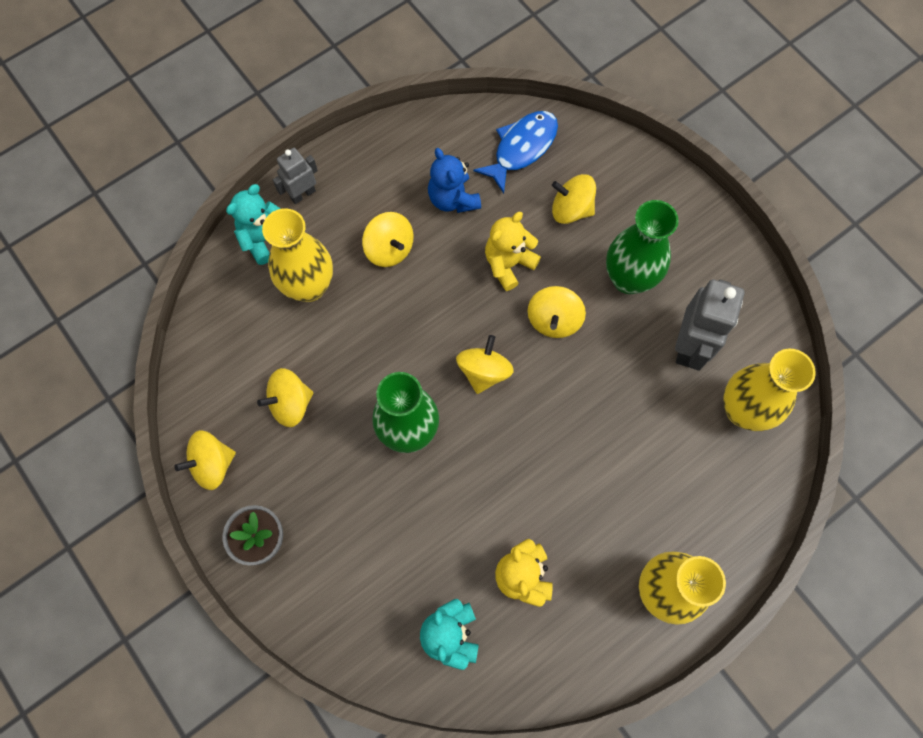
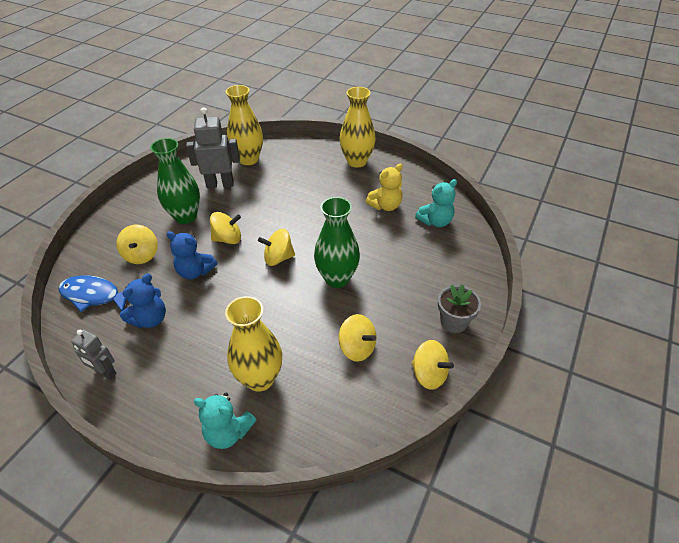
camera: 115 degrees left, 25 degrees down
(302, 194) = (174, 423): grey robot -> grey robot (105, 372)
(389, 249) = (207, 340): yellow spinning top -> none
(508, 264) = (195, 272): yellow teddy bear -> blue teddy bear

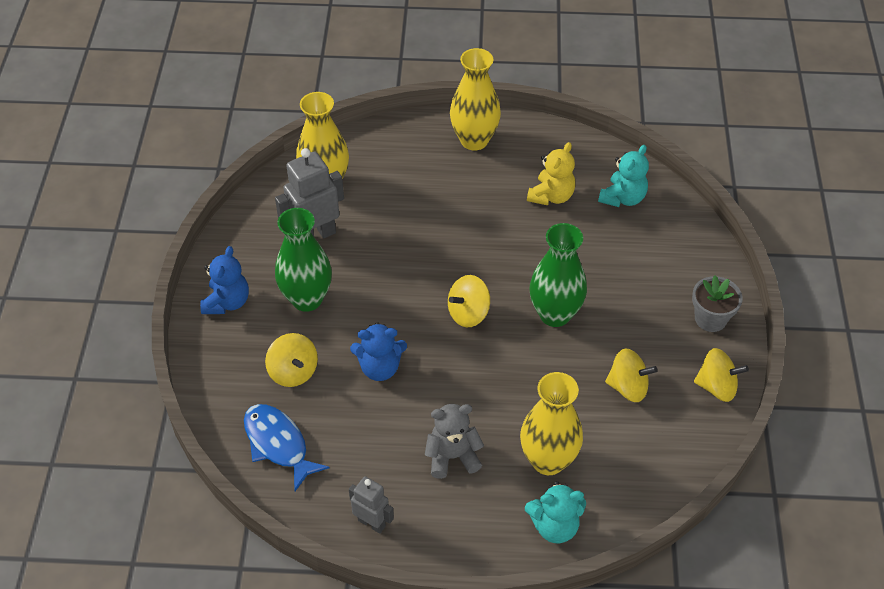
camera: 25 degrees left, 5 degrees up
(94, 295) = (278, 444): blue fish -> blue fish turned 60 degrees clockwise
(105, 372) = (372, 523): grey robot -> grey robot turned 150 degrees counterclockwise
(150, 319) = (373, 445): blue teddy bear -> blue teddy bear (227, 302)
(195, 348) = (452, 456): none -> grey teddy bear
(228, 239) = (387, 310): yellow spinning top -> none

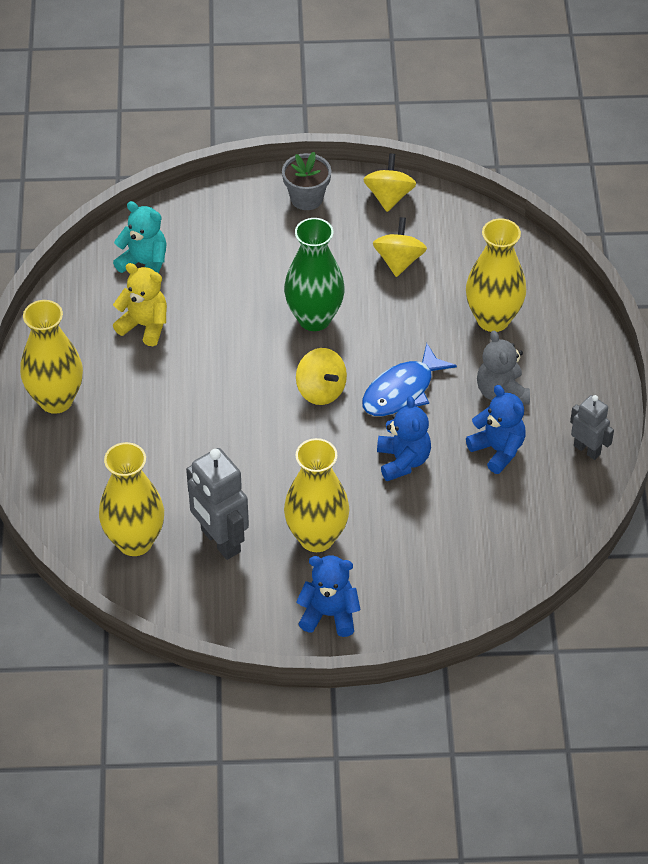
camera: 95 degrees left, 0 degrees up
(278, 444) = (512, 537): blue fish -> blue fish (402, 390)
(293, 372) = (418, 537): yellow spinning top -> none
(307, 299) = (316, 537): green vase -> yellow vase
(372, 523) = (587, 449): grey robot -> grey robot turned 105 degrees clockwise
(382, 445) = (497, 450): none -> blue teddy bear
(554, 526) = (563, 312): turquoise teddy bear -> none

